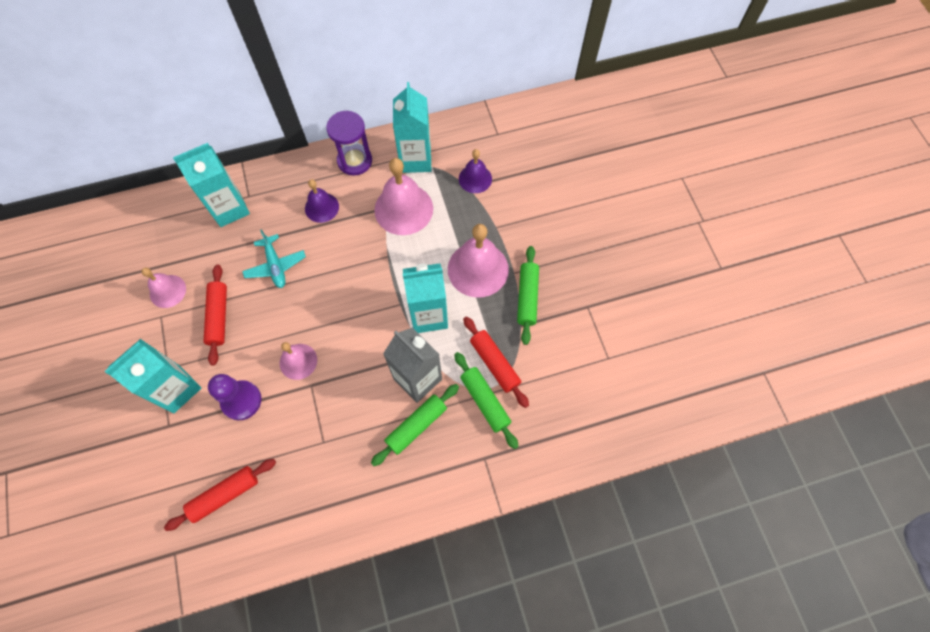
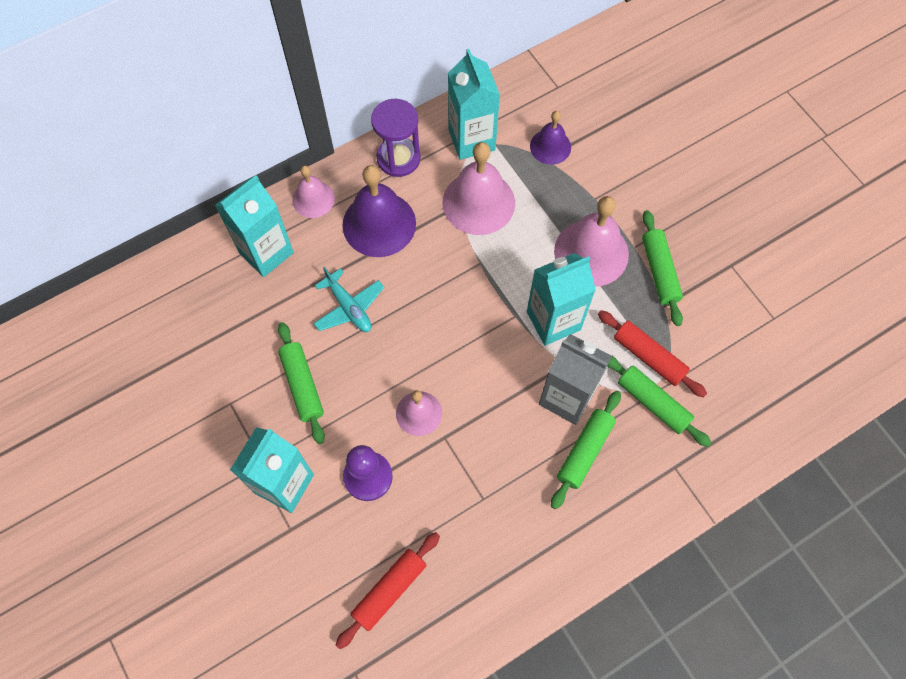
camera: 15 degrees left, 0 degrees up
(167, 291) = (227, 370): pink bell -> pink bell (313, 199)
(218, 317) = (302, 385): red rolling pin -> green rolling pin
(321, 207) = (379, 224): purple bell -> purple bell, size x1.72

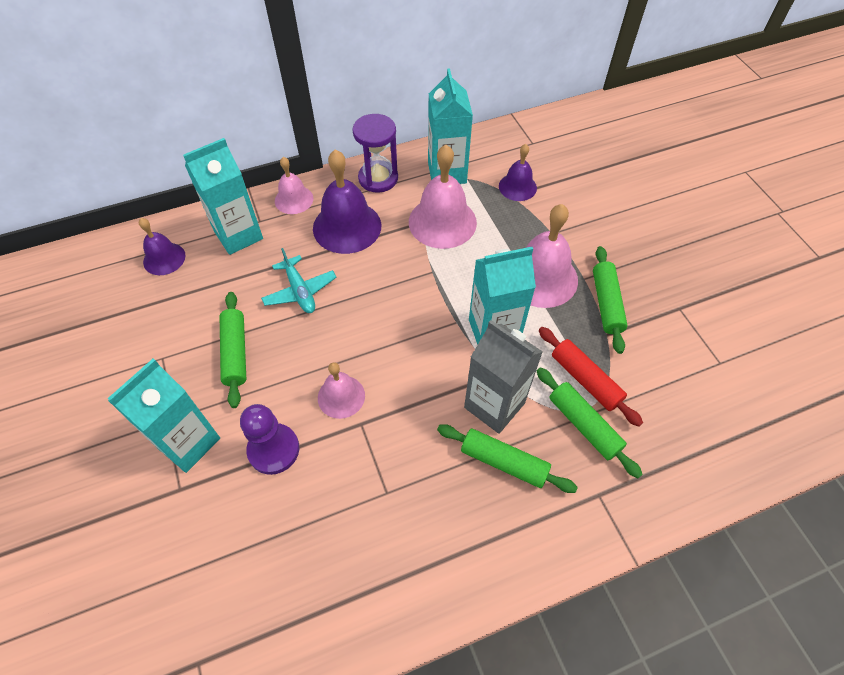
camera: 10 degrees right, 10 degrees down
(195, 292) = (164, 258): none -> purple bell
(389, 590) = (263, 574): red rolling pin -> none
(584, 451) = (504, 462): green rolling pin -> green rolling pin turned 75 degrees clockwise

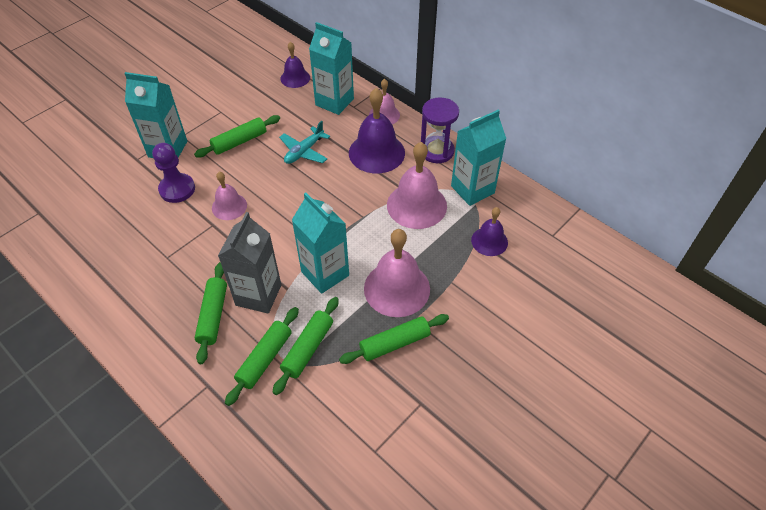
camera: 65 degrees right, 5 degrees down
(585, 380) = (308, 348): red rolling pin -> green rolling pin

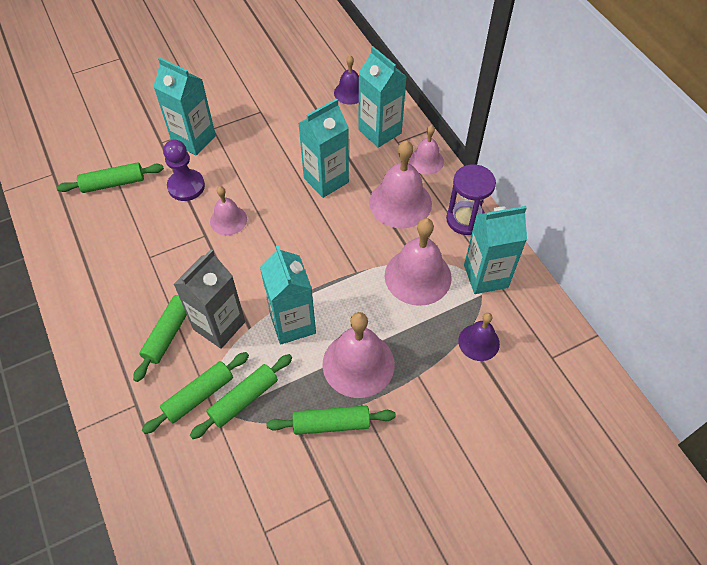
camera: 20 degrees right, 5 degrees up
(239, 142) = (266, 151): green rolling pin -> green rolling pin (113, 183)
(304, 151) = (326, 180): turquoise plane -> turquoise carton
(376, 152) = (400, 203): purple bell -> pink bell

